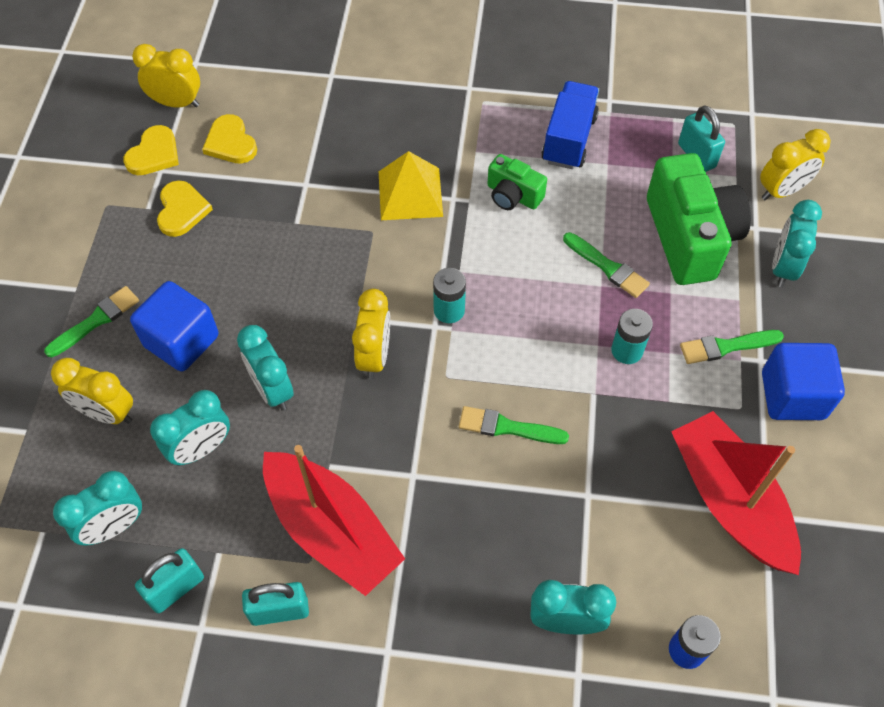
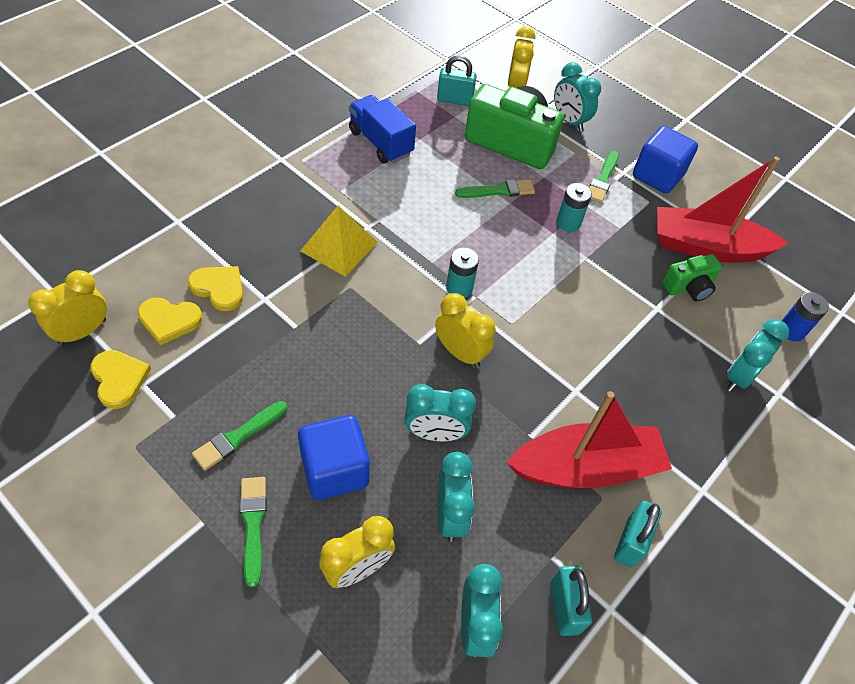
camera: 60 degrees left, 5 degrees down
(182, 210) = (202, 394): yellow heart -> yellow heart (219, 288)
(507, 427) = (578, 316): green brush -> green brush (238, 437)
(513, 195) = (397, 197): green camera -> green camera (688, 287)

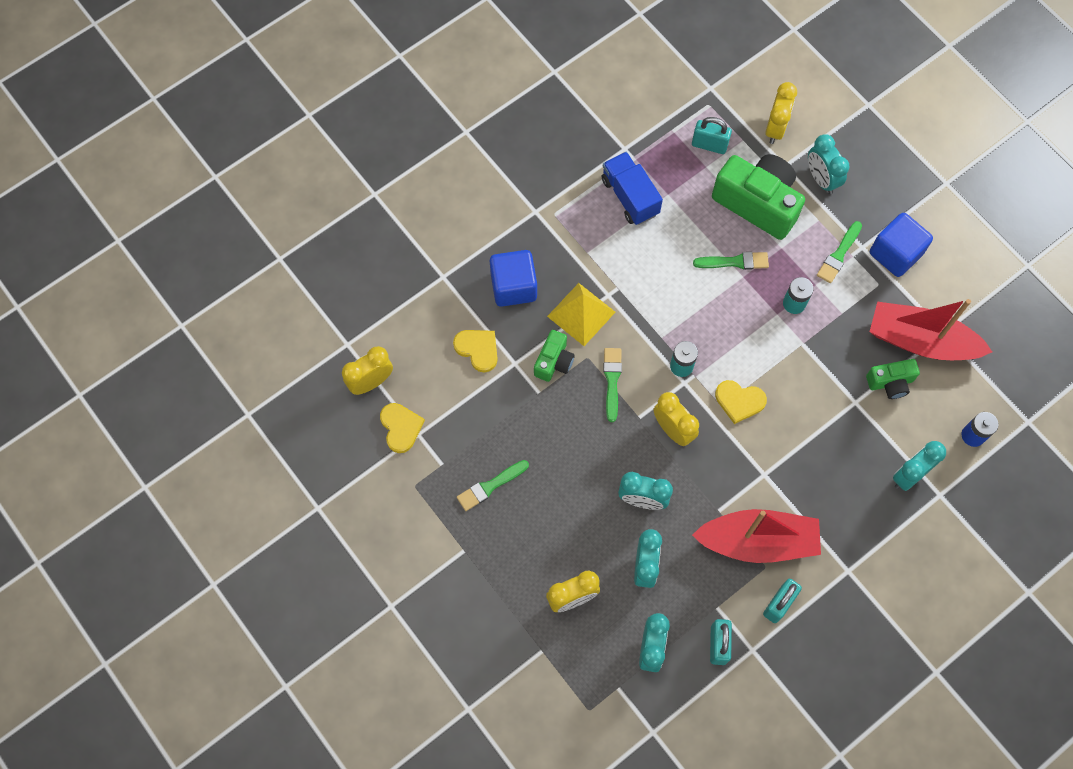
camera: 15 degrees right, 15 degrees up
(169, 320) = (438, 377): yellow heart -> yellow heart (739, 401)
(253, 524) = (500, 556): green brush -> green brush (612, 380)
(311, 294) = (554, 362): none -> green camera
(334, 470) = (562, 521): blue cube -> blue cube (513, 287)

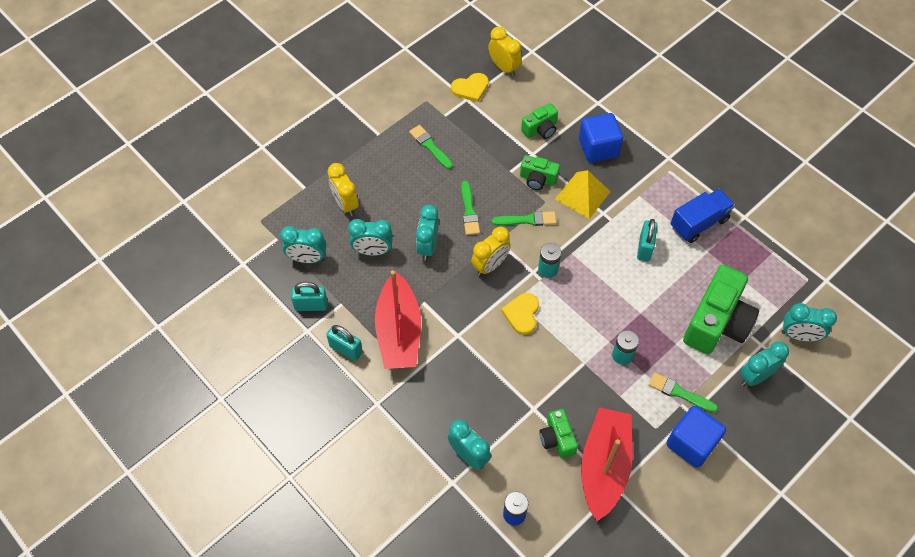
camera: 85 degrees right, 10 degrees down
(478, 349) = (540, 129): yellow heart -> green camera
(709, 145) = (766, 281): turquoise padlock -> turquoise padlock (644, 248)
(735, 262) = (653, 306): green brush -> green brush (469, 211)
(775, 128) = (799, 335): yellow clock -> turquoise clock

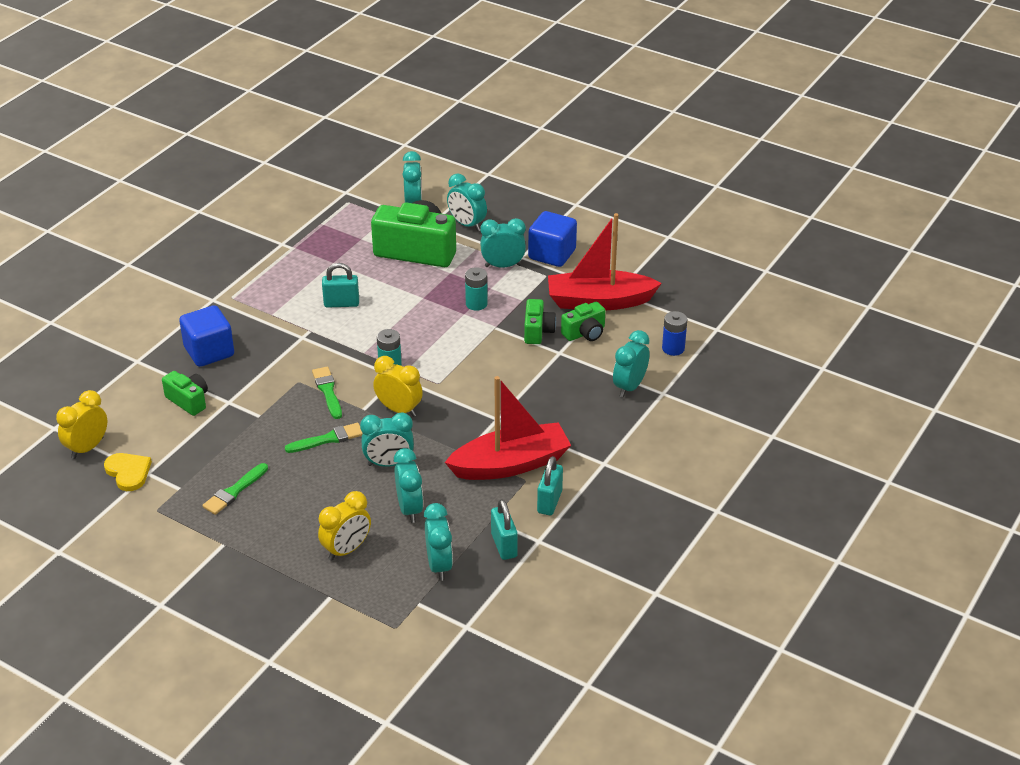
camera: 105 degrees left, 20 degrees down
(522, 314) = (453, 376): yellow heart -> none
(538, 179) = (266, 392): green camera -> green camera (537, 331)
(582, 195) = (281, 355): yellow pyramid -> none
(679, 392) = (503, 266): green brush -> turquoise clock
(698, 223) = (298, 271): blue truck -> none

